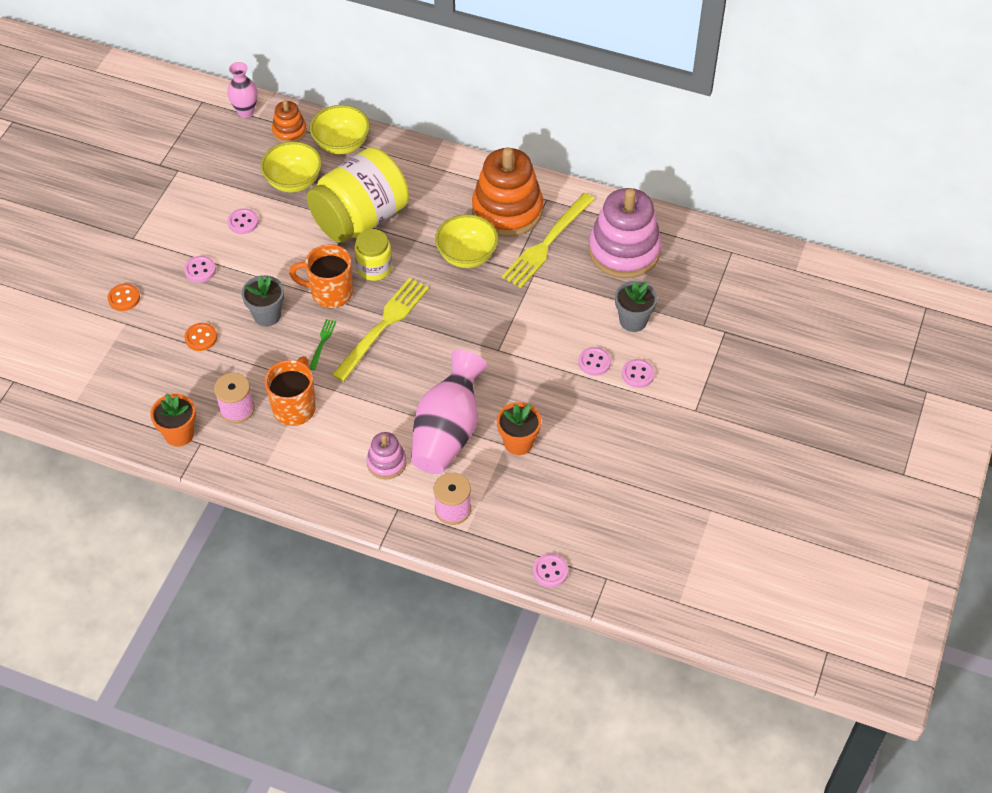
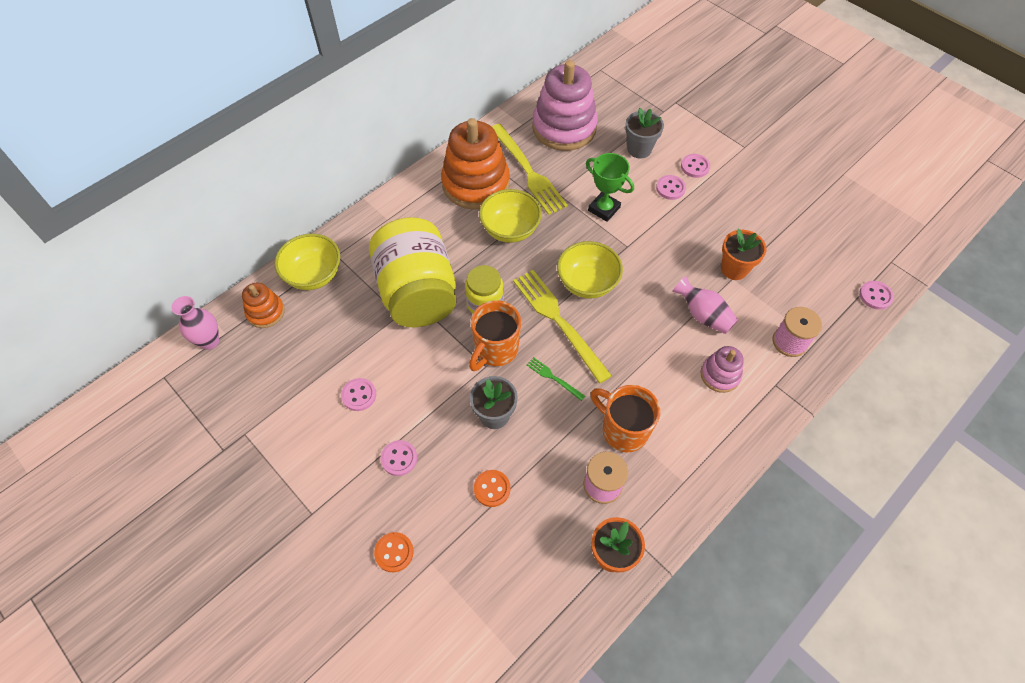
camera: 65 degrees left, 5 degrees up
(293, 181) = (334, 331): yellow bowl -> yellow bowl (587, 283)
(447, 432) = (703, 315): pink vase -> pink vase, size x0.56
(534, 317) = (604, 209): none -> green trophy

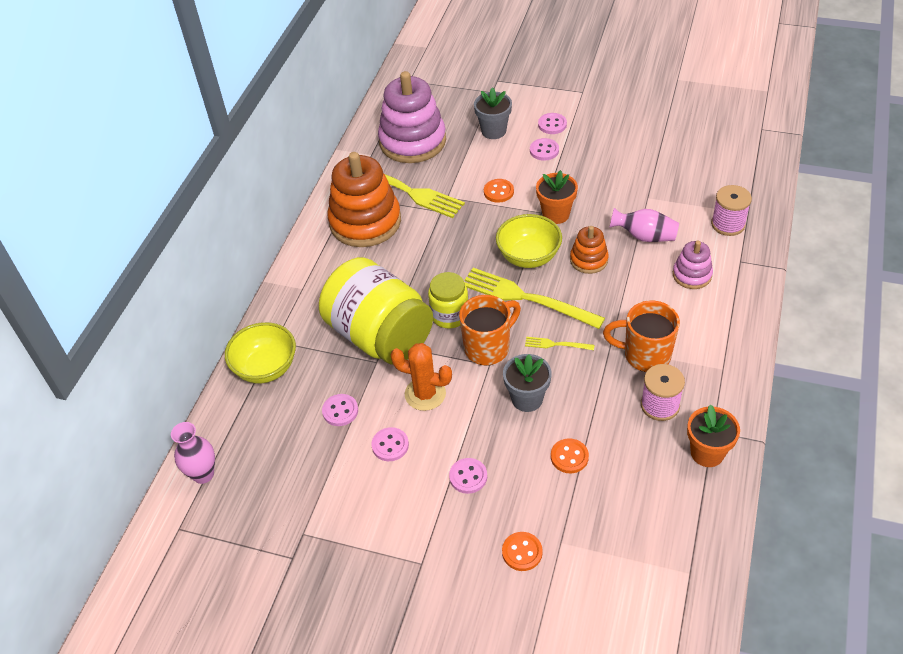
camera: 25 degrees left, 10 degrees down
(265, 312) = (241, 422): orange stacking toy -> orange stacking toy (588, 260)
(416, 364) = (425, 394): none -> orange cactus
(495, 350) = (488, 347): orange mug -> orange mug turned 135 degrees counterclockwise
(510, 230) = (427, 245): yellow bowl -> none
(553, 378) = (556, 344): green fork -> yellow fork
(604, 209) = (498, 192): green trophy -> orange button
(734, 269) = (643, 189): orange flower pot -> orange flower pot (556, 214)
(875, 296) = (768, 159): pink button -> pink button (340, 411)

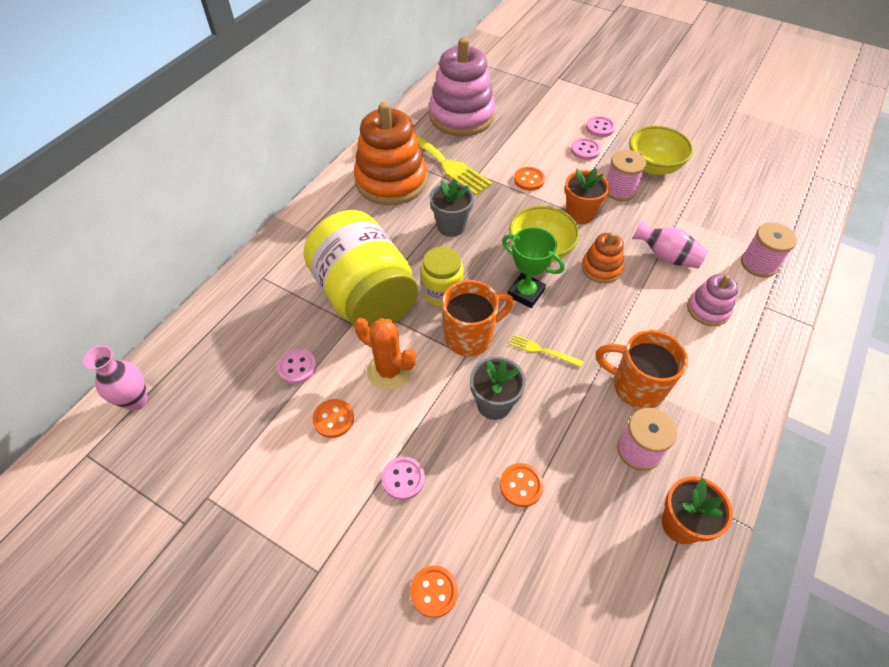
camera: 10 degrees right, 5 degrees up
(266, 368) = (242, 303): yellow bowl -> yellow bowl (653, 166)
(390, 445) = (333, 419): pink button -> orange button
(493, 131) = (541, 122): grey flower pot -> grey flower pot (451, 226)
(526, 298) = (525, 293): yellow fork -> green trophy
(587, 183) = (619, 190): none -> pink spool

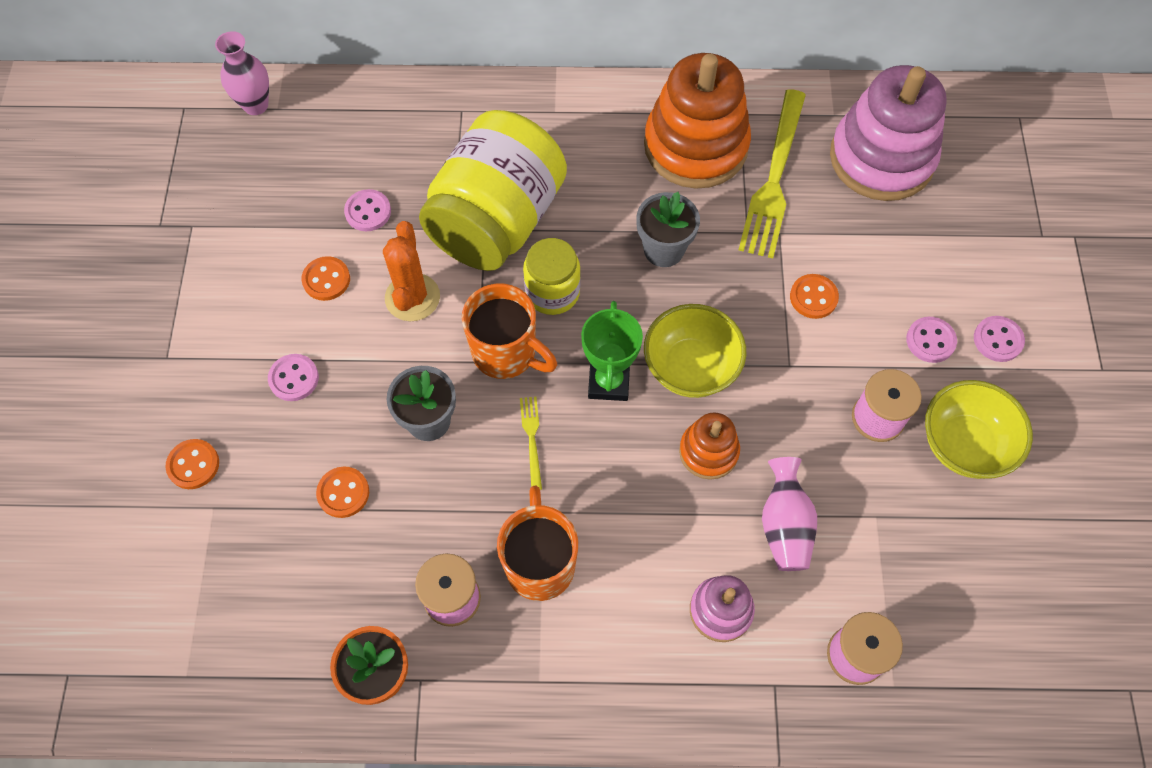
camera: 60 degrees right, 10 degrees up
(580, 214) = (791, 386): orange flower pot -> none

